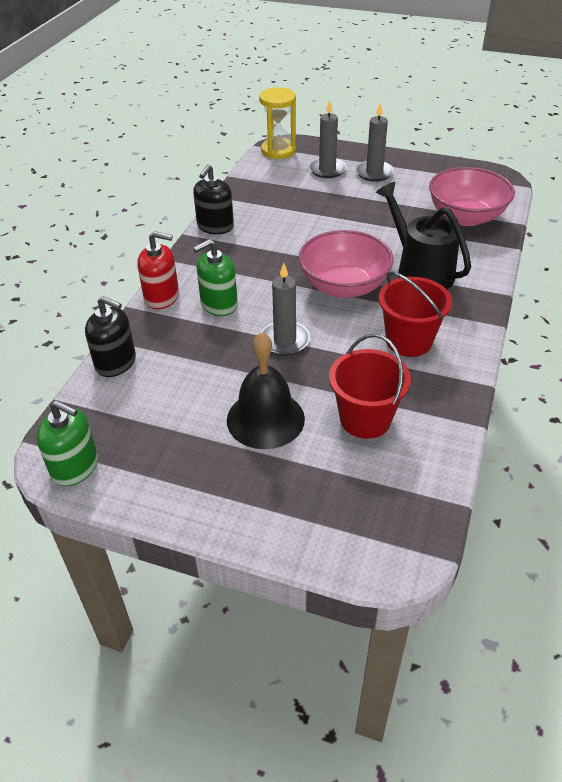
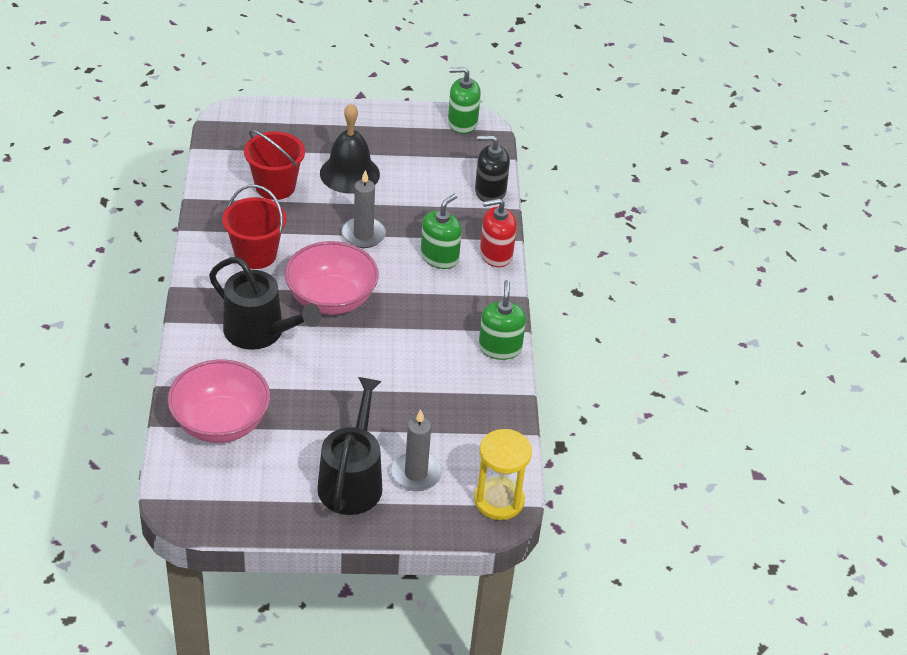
camera: 155 degrees right, 0 degrees up
(215, 226) = (500, 348): black soap dispenser -> green soap dispenser
(374, 173) = (352, 481): grey candle -> black watering can

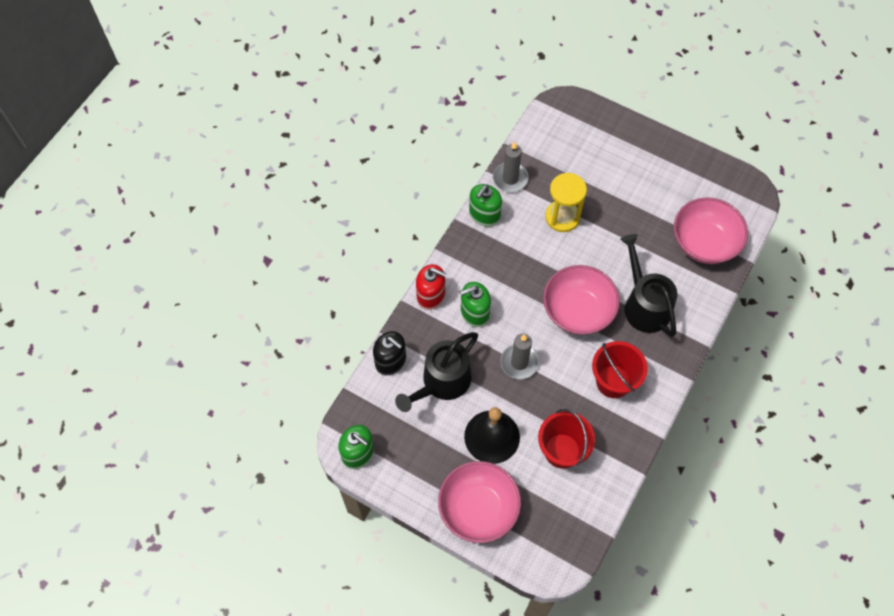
camera: 145 degrees left, 20 degrees up
(326, 125) = (478, 509): none -> pink bowl
(352, 481) = (639, 164): black watering can -> black watering can (442, 382)
(416, 473) = (597, 151): grey candle -> grey candle (510, 178)
(499, 500) = (558, 113): yellow hourglass -> yellow hourglass (562, 217)

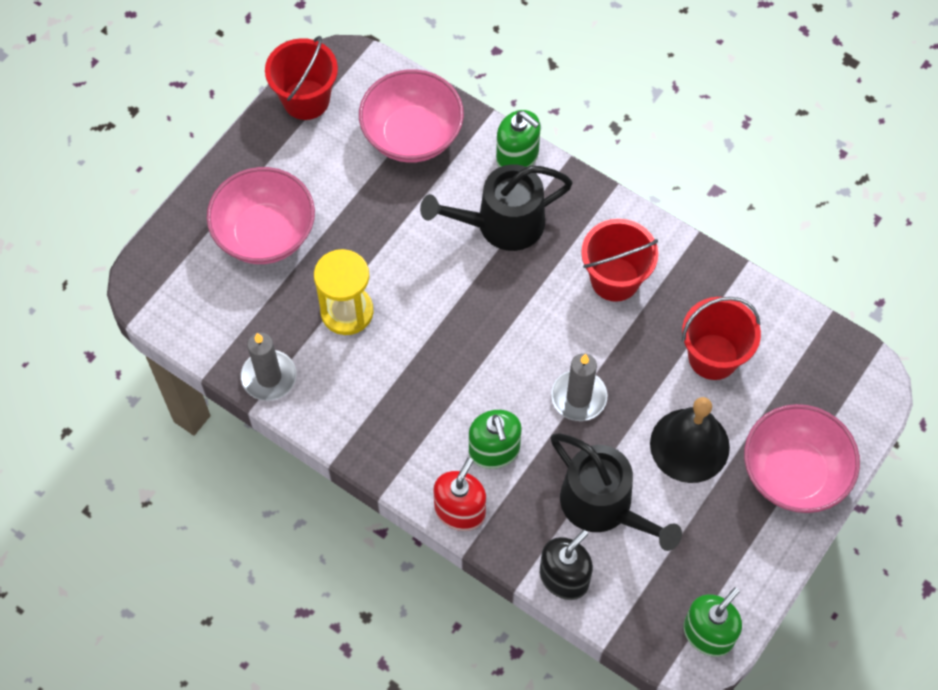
camera: 85 degrees left, 0 degrees up
(484, 215) = (328, 421): green soap dispenser -> green soap dispenser (517, 156)
(578, 311) = (504, 310): pink bowl -> pink bowl (265, 233)
(718, 176) = (306, 100): none -> red bucket

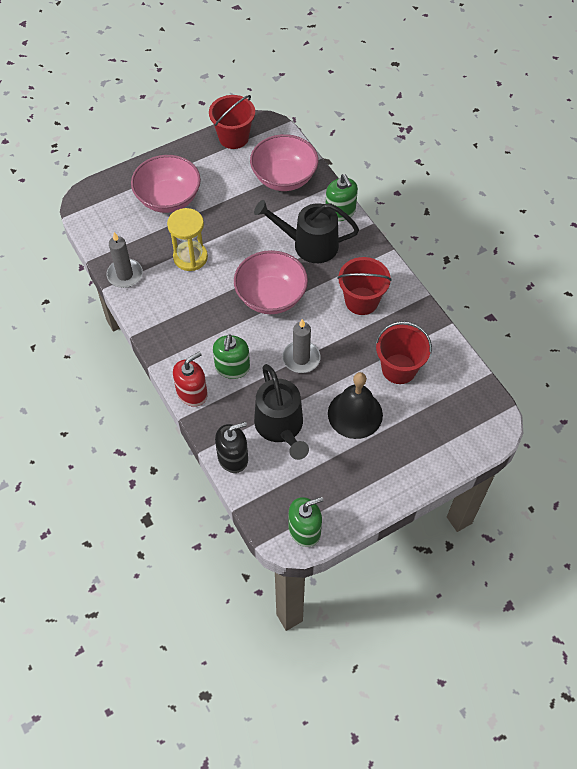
camera: 25 degrees right, 5 degrees down
(794, 473) = (413, 458): pink bowl -> pink bowl (271, 296)

